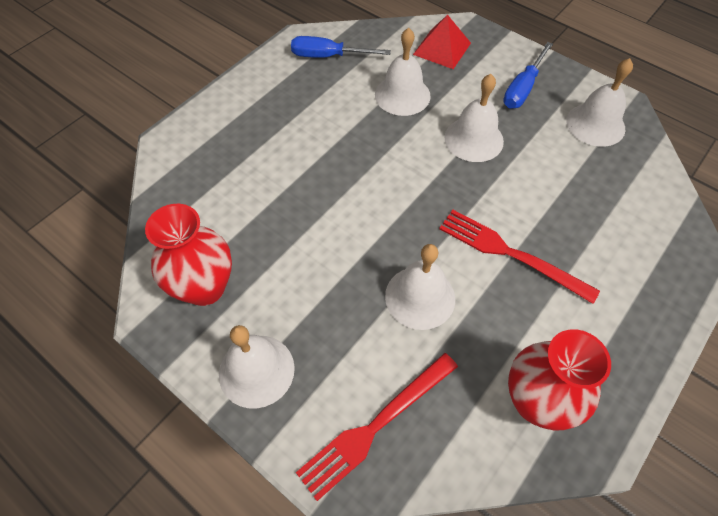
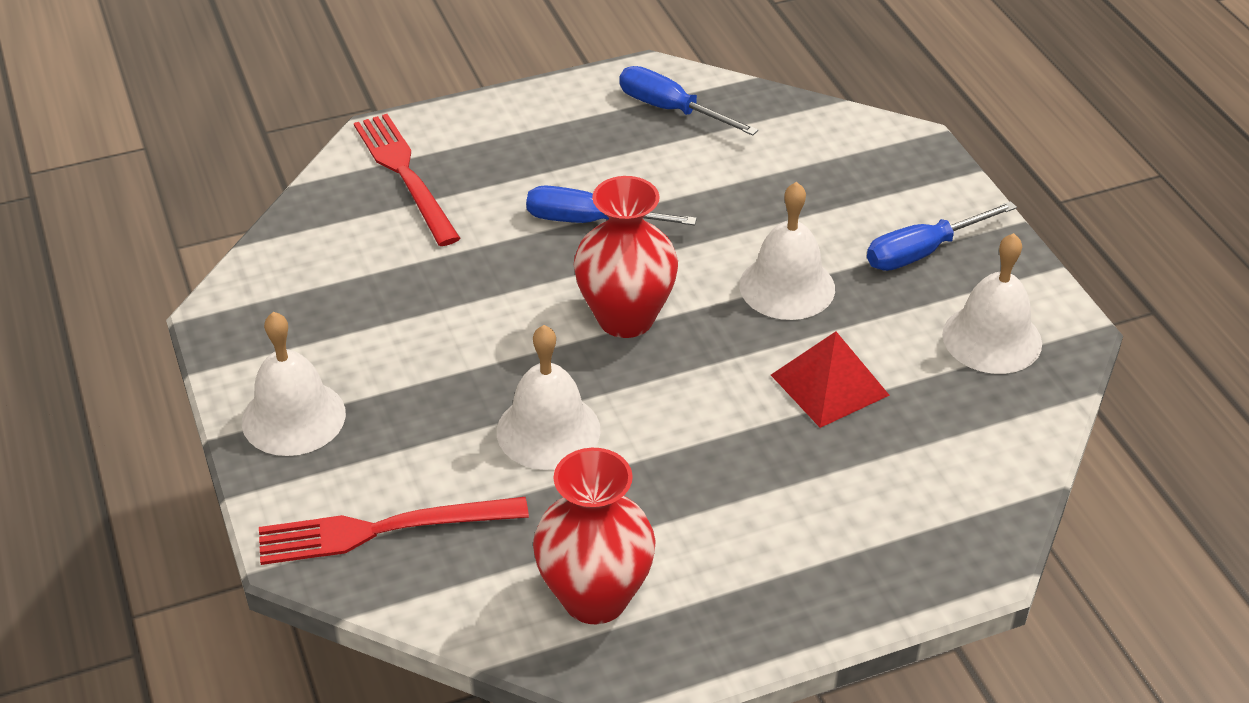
camera: 30 degrees right, 15 degrees down
(205, 287) = (301, 311): red vase -> red vase (625, 318)
(337, 145) = (590, 221): none -> blue screwdriver
(402, 95) = (734, 195): white bell -> none
(442, 48) = (848, 157): red pyramid -> red pyramid (829, 385)
(511, 254) = (712, 436): red fork -> red fork (405, 175)

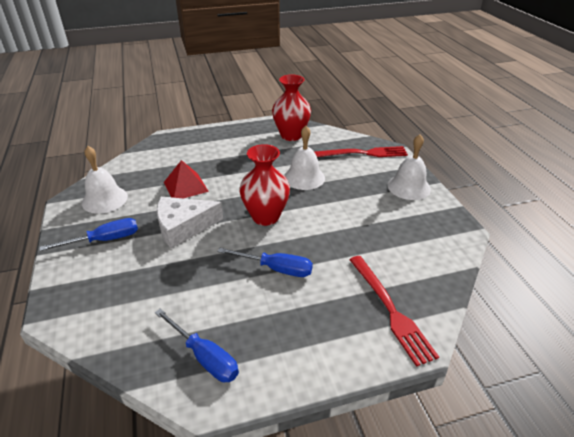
camera: 175 degrees left, 5 degrees down
(787, 286) = (183, 227): white bell -> white cheese

